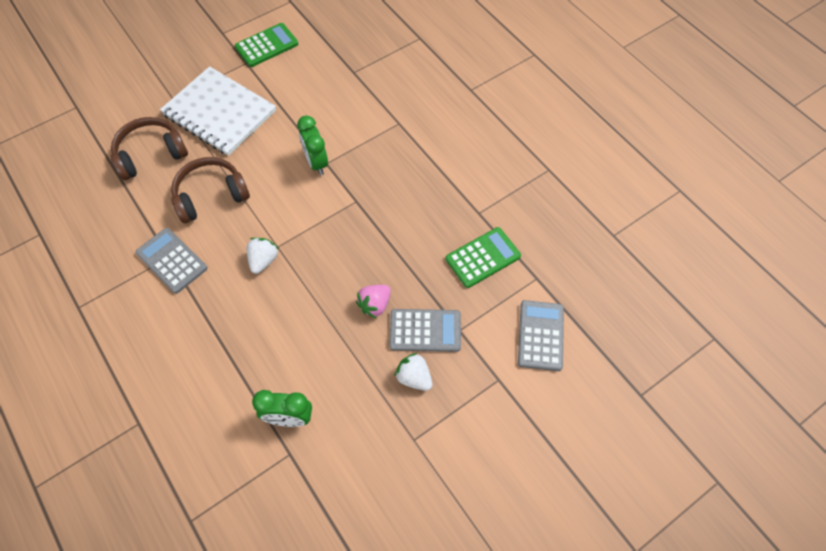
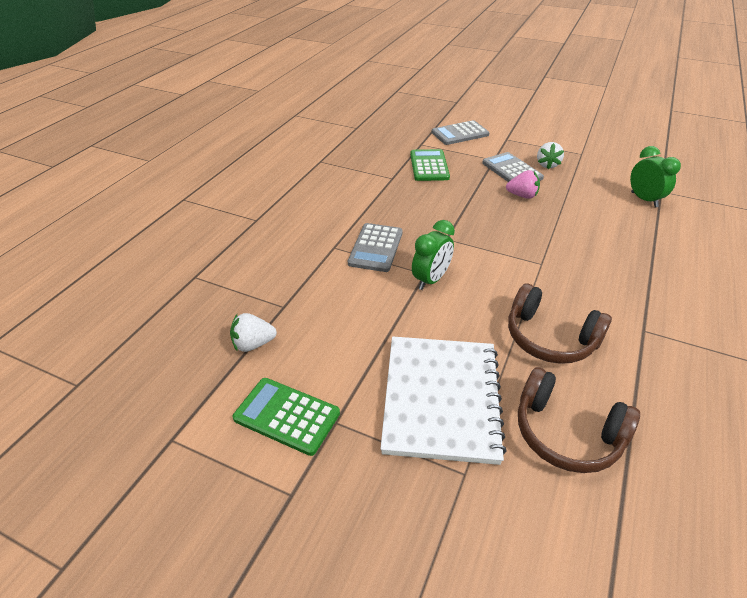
camera: 120 degrees left, 20 degrees down
(172, 260) = (643, 325): grey calculator -> grey calculator (376, 248)
(263, 260) = (563, 265): white strawberry -> white strawberry (253, 344)
(483, 258) = (429, 166): green calculator -> green calculator turned 60 degrees clockwise

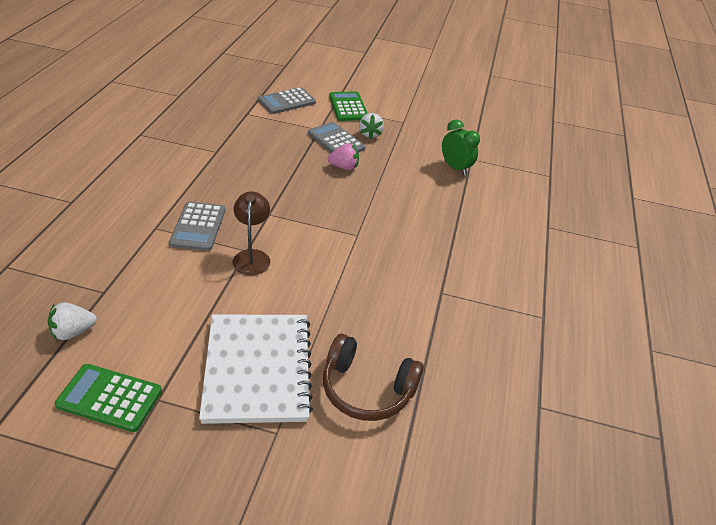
camera: 15 degrees left, 0 degrees up
(429, 166) = (254, 137): green calculator -> green calculator (348, 107)
(431, 280) = (252, 256): green clock -> brown lamp
(549, 338) = (359, 305): brown headphones -> none

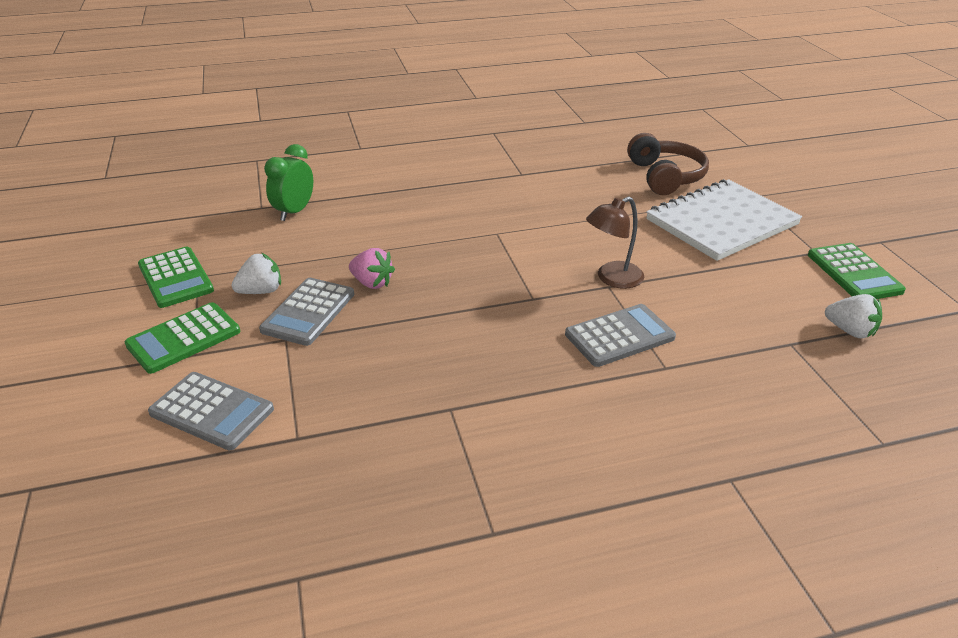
camera: 115 degrees left, 5 degrees down
(344, 167) = (372, 283): pink strawberry -> pink strawberry turned 150 degrees clockwise
(407, 116) = (175, 278): none -> green calculator

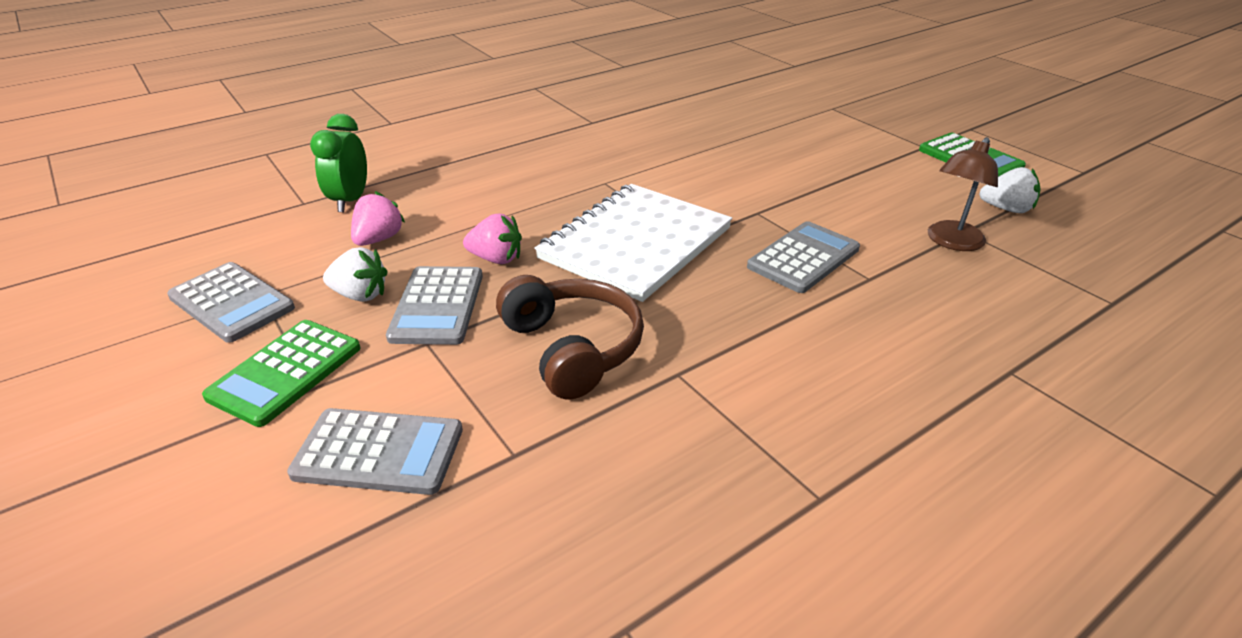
camera: 20 degrees left, 0 degrees up
(175, 278) = (231, 303): green calculator -> grey calculator
(261, 291) = (360, 295): white strawberry -> white strawberry turned 60 degrees clockwise
(297, 248) = (379, 239): none -> pink strawberry
(612, 279) = (756, 205): brown lamp -> brown lamp (951, 242)
(665, 176) = (739, 103): brown headphones -> brown headphones (573, 348)
(721, 222) = (821, 135): white notebook -> white notebook (635, 243)

